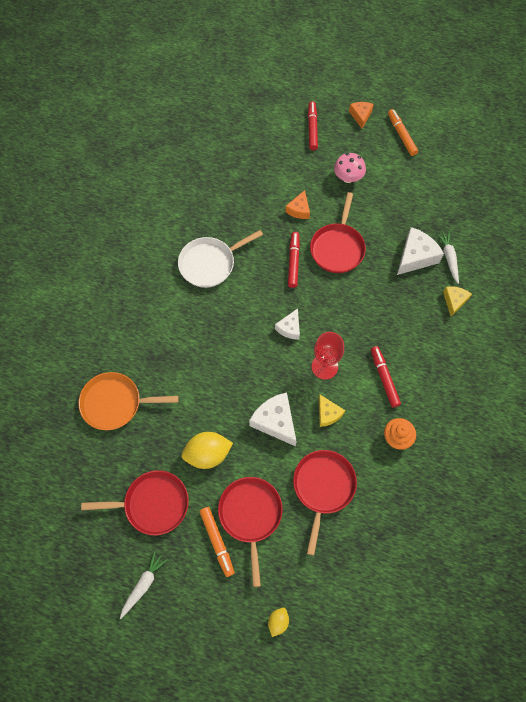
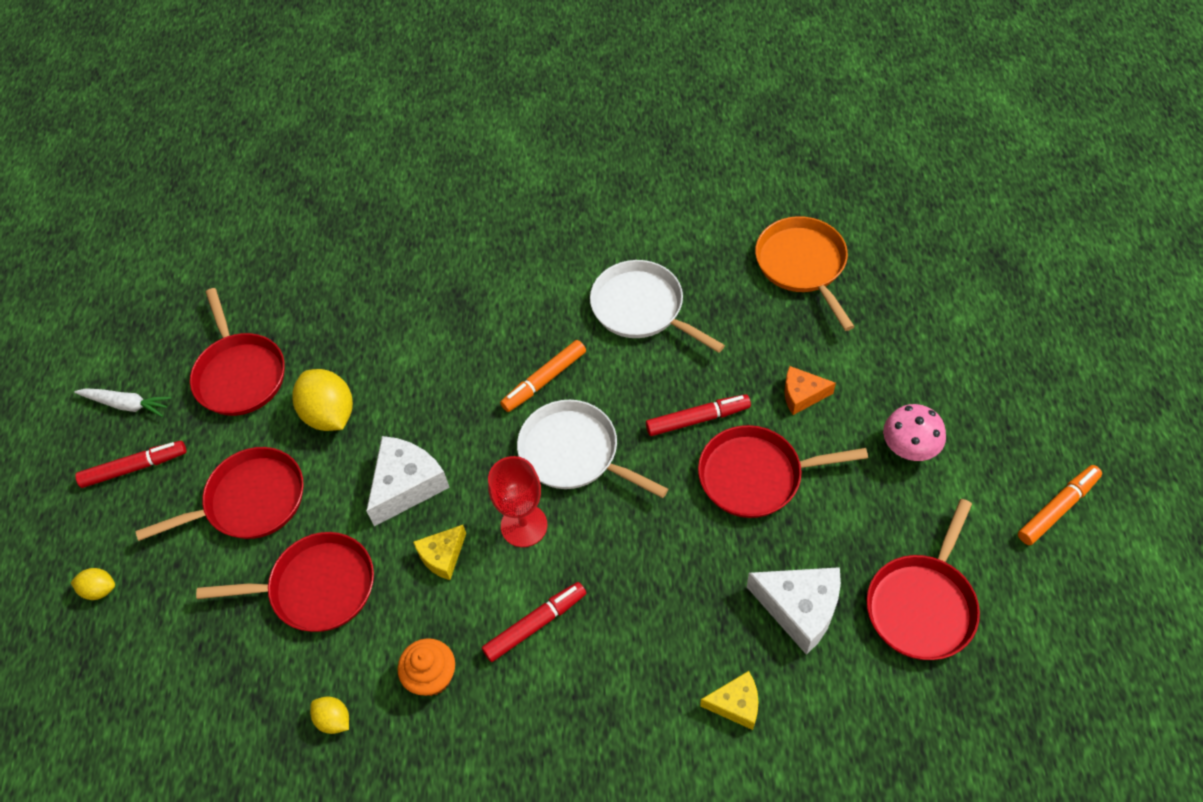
camera: 75 degrees right, 10 degrees down
(115, 403) = (374, 278): orange pan -> orange pan (802, 265)
(217, 541) = (202, 471): orange marker -> orange marker (544, 380)
(289, 328) = (573, 453): white cheese -> white pan
(312, 128) = (980, 361): red marker -> red marker (134, 467)
(360, 116) = (1057, 427): orange cheese -> none
(405, 495) = (334, 720): none -> yellow lemon
(430, 207) = (922, 605): none -> red pan
(449, 258) = (824, 669): white carrot -> none

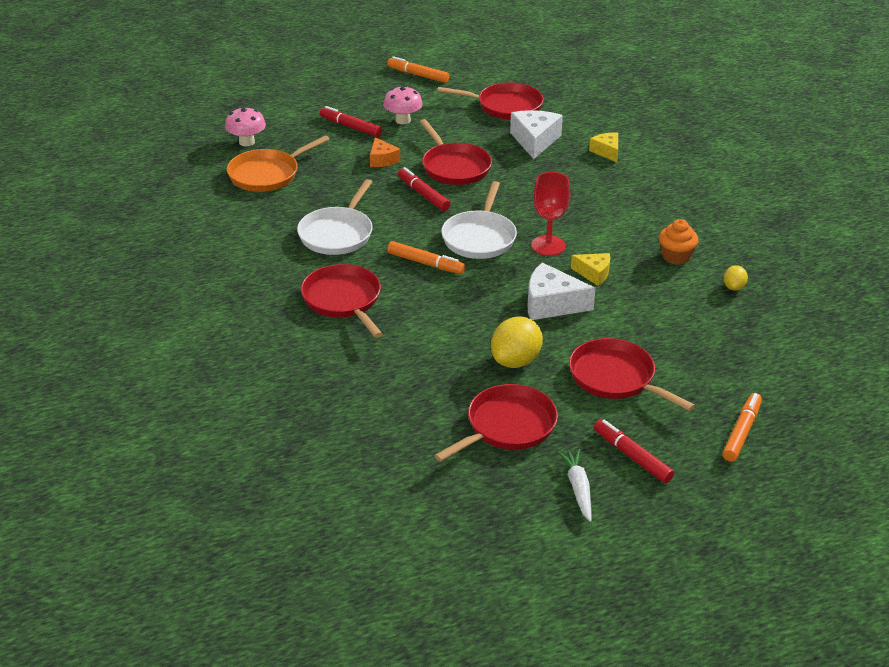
camera: 115 degrees left, 20 degrees down
(99, 590) = (741, 432): yellow lemon -> orange marker
(317, 587) = (656, 322): red pan -> red pan (343, 300)
(535, 624) = (612, 226): red marker -> red marker (350, 127)
(892, 258) = (247, 142): none -> pink mushroom

